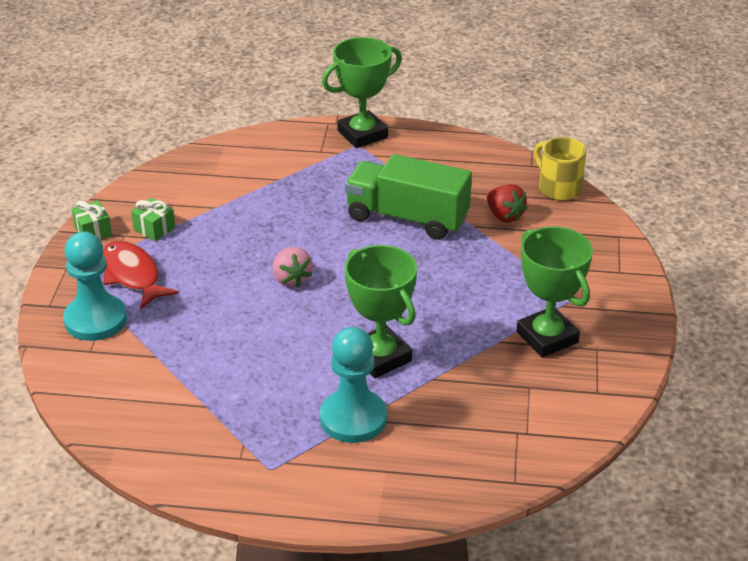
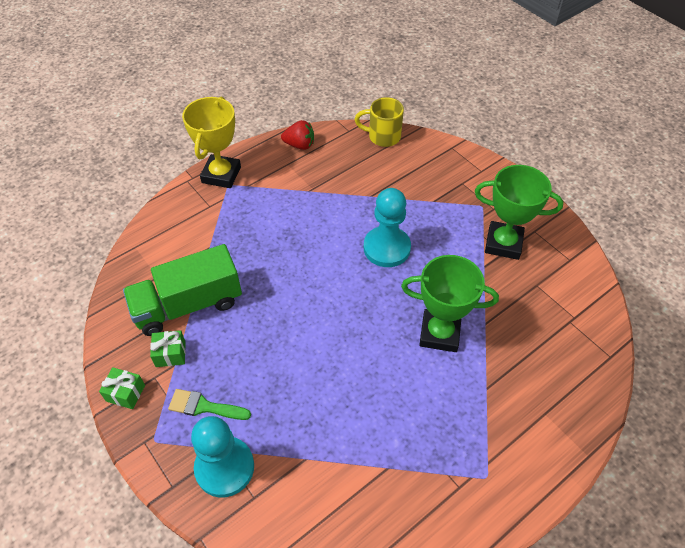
camera: 45 degrees left, 15 degrees up
(132, 275) = (204, 406): red fish -> green brush
(291, 279) = (316, 320): pink strawberry -> none
(353, 418) = (482, 392): turquoise pawn -> turquoise pawn (386, 248)
(362, 134) = (221, 175): green trophy -> yellow trophy
(407, 218) = (327, 218): green truck -> green truck (188, 305)
(504, 216) = (379, 176): red strawberry -> red strawberry (299, 145)

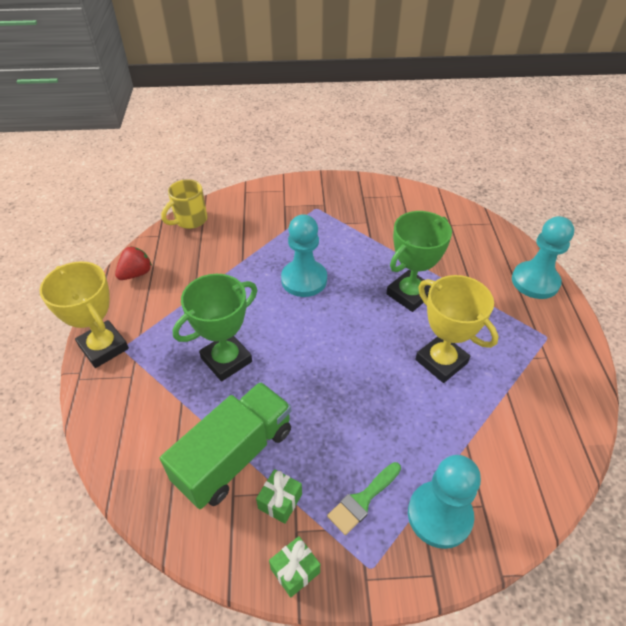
camera: 55 degrees left, 5 degrees down
(188, 305) = (234, 455): green truck -> green truck turned 150 degrees counterclockwise
(380, 397) = (441, 361): none -> yellow trophy
(503, 243) = (359, 217): green trophy -> green trophy (226, 360)
(558, 435) = (535, 281): none -> turquoise pawn

